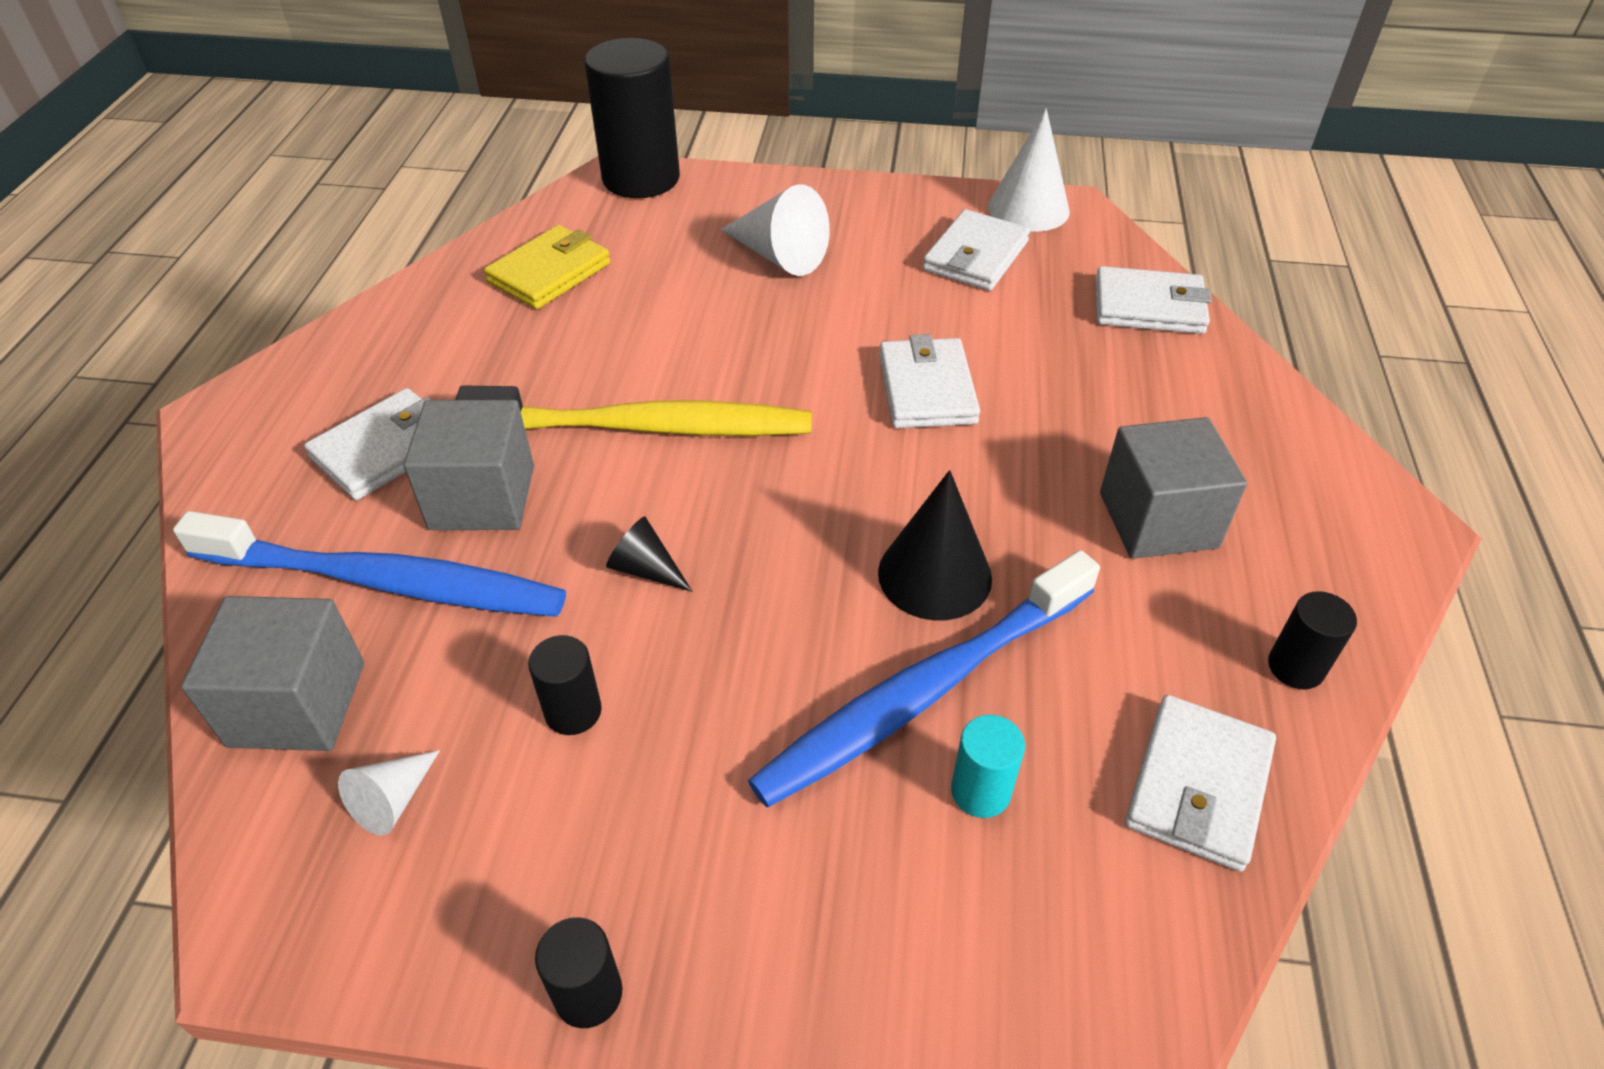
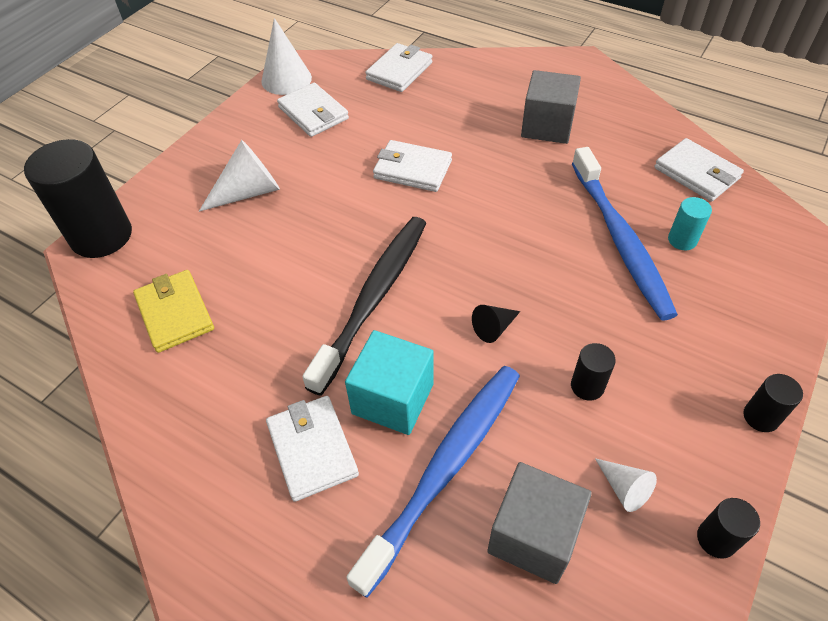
camera: 65 degrees left, 5 degrees up
(482, 497) = (393, 398): grey cube -> turquoise cube
(647, 427) = (374, 298): yellow toothbrush -> black toothbrush
(934, 575) = (549, 212): black cone -> none
(1295, 667) = (645, 122): black cylinder -> black cylinder (716, 539)

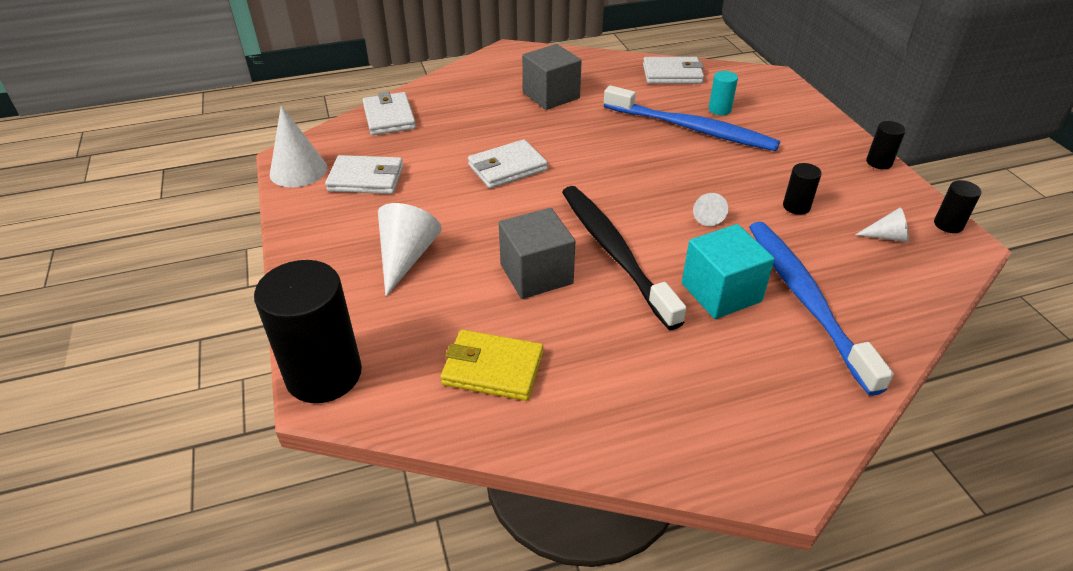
camera: 50 degrees left, 10 degrees down
(312, 449) = (728, 357): white wallet -> none
(494, 328) = (707, 215): black cone -> white cone
(533, 535) = (891, 290): grey cube -> grey cube (536, 274)

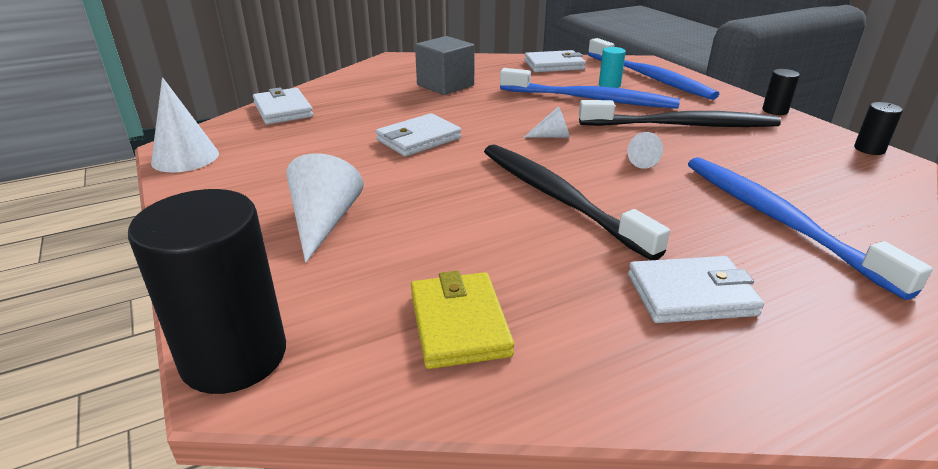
camera: 10 degrees left, 10 degrees down
(366, 178) = (265, 158): white wallet -> white wallet (690, 294)
(493, 369) = (459, 324): yellow wallet -> yellow wallet turned 75 degrees clockwise
(536, 274) = (480, 224): grey cube -> none
(721, 292) = (688, 222): turquoise cube -> none
(767, 101) = (649, 77): none -> blue toothbrush
(770, 174) = (681, 125): none -> black toothbrush
(796, 206) = (721, 147): black cylinder -> none
(886, 236) = (820, 162): white cone -> white cone (552, 136)

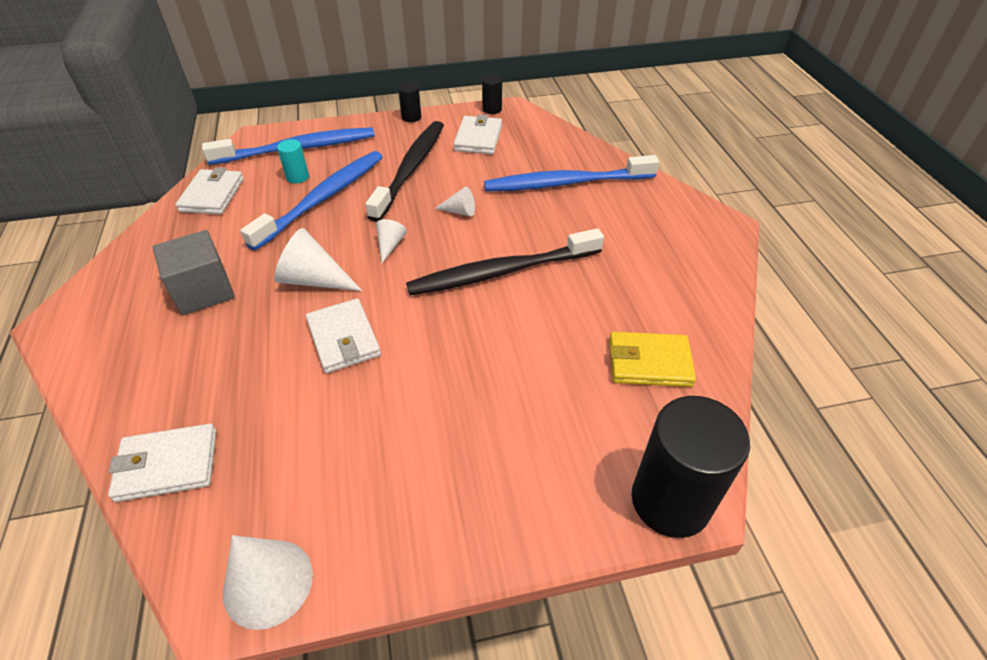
camera: 75 degrees left, 15 degrees up
(324, 223) = (491, 433): white cone -> white cone (314, 280)
(690, 294) = (635, 249): white wallet -> white wallet (478, 138)

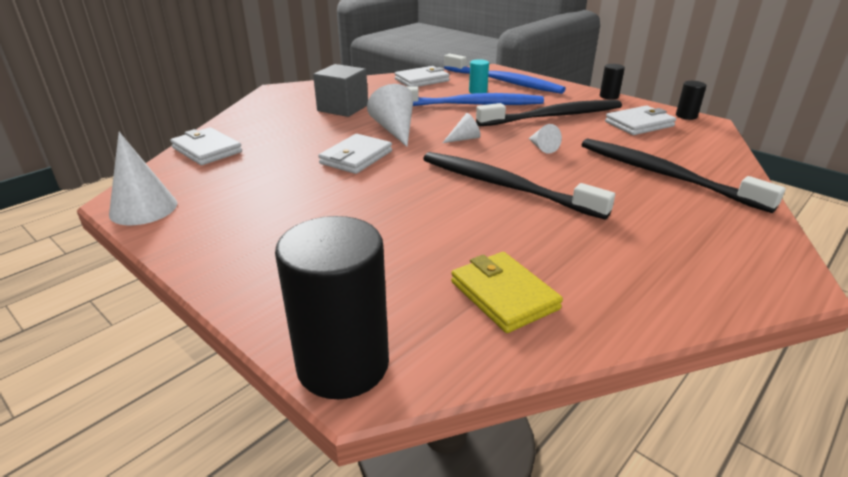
camera: 55 degrees right, 15 degrees down
(566, 183) = (664, 175): blue toothbrush -> black toothbrush

